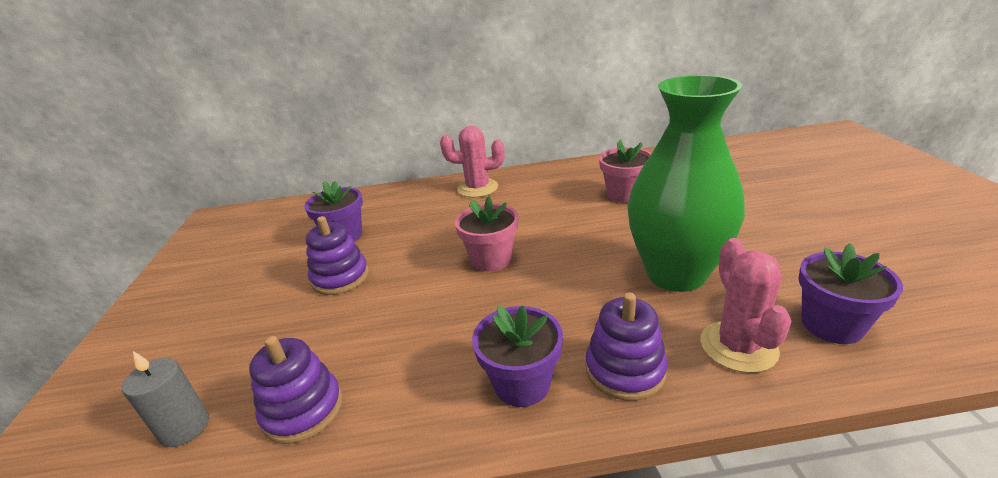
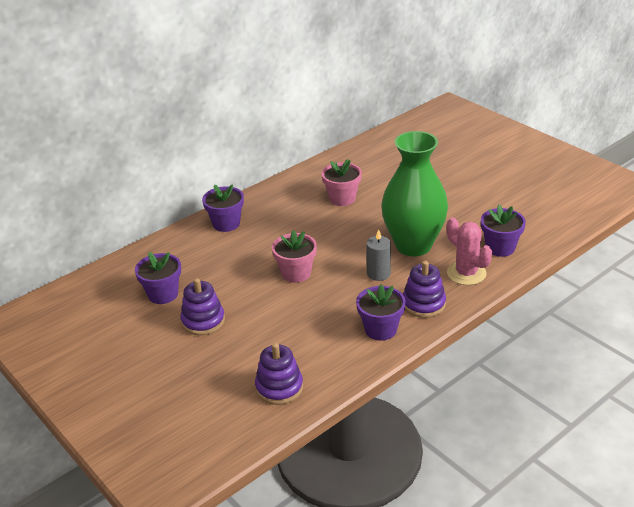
camera: 35 degrees left, 5 degrees up
(185, 427) = (221, 423): grey candle -> grey candle (378, 273)
(477, 188) = (226, 224): pink cactus -> purple flower pot

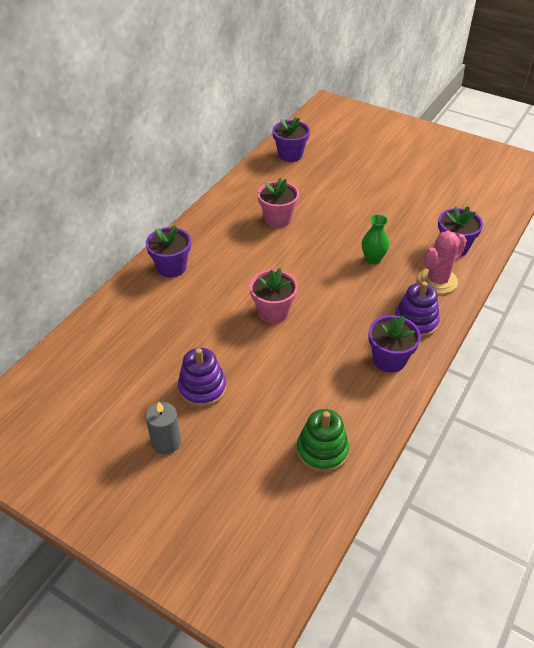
camera: 20 degrees left, 10 degrees up
(163, 294) = (142, 365): purple flower pot -> purple flower pot (290, 155)
(279, 387) = (322, 450): purple stacking toy -> green stacking toy
(378, 273) = (355, 296): grey candle -> grey candle (166, 442)
(413, 245) = (373, 259): green vase -> green vase, size x0.41
(466, 273) = (437, 280): pink cactus -> pink cactus turned 75 degrees counterclockwise

